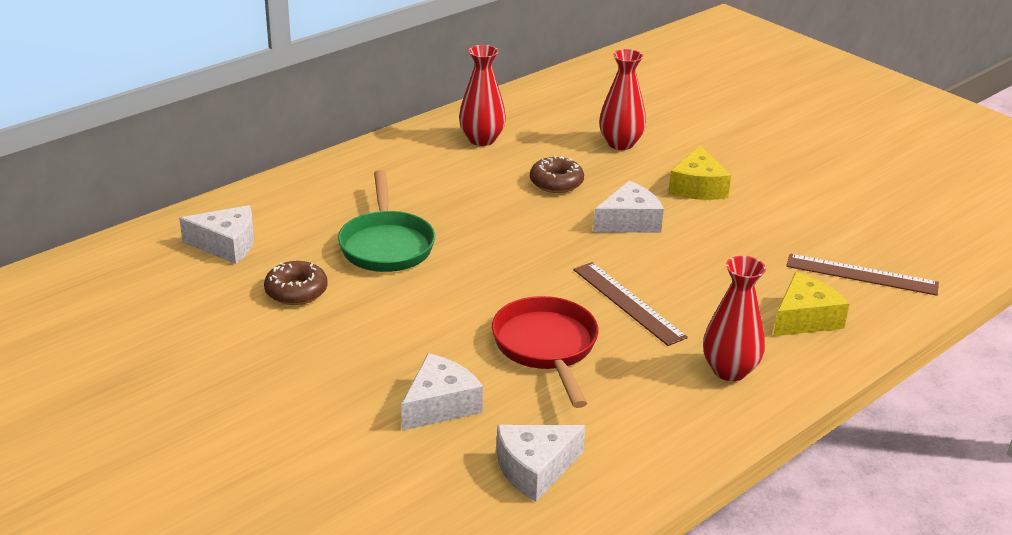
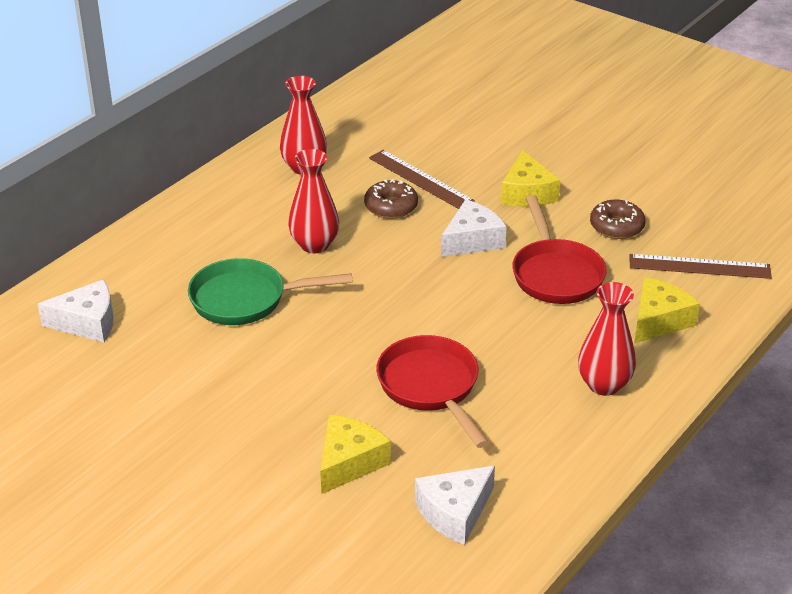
camera: 10 degrees left, 5 degrees up
(296, 291) = (174, 363): brown donut -> brown donut (616, 226)
(386, 245) = (246, 299): green pan -> green pan turned 105 degrees clockwise
(440, 405) = (349, 462): white cheese -> yellow cheese
(620, 144) = (441, 154): red vase -> red vase (314, 245)
(628, 303) = (493, 328): brown ruler -> brown ruler (420, 179)
(706, 262) = (555, 274): none -> red pan

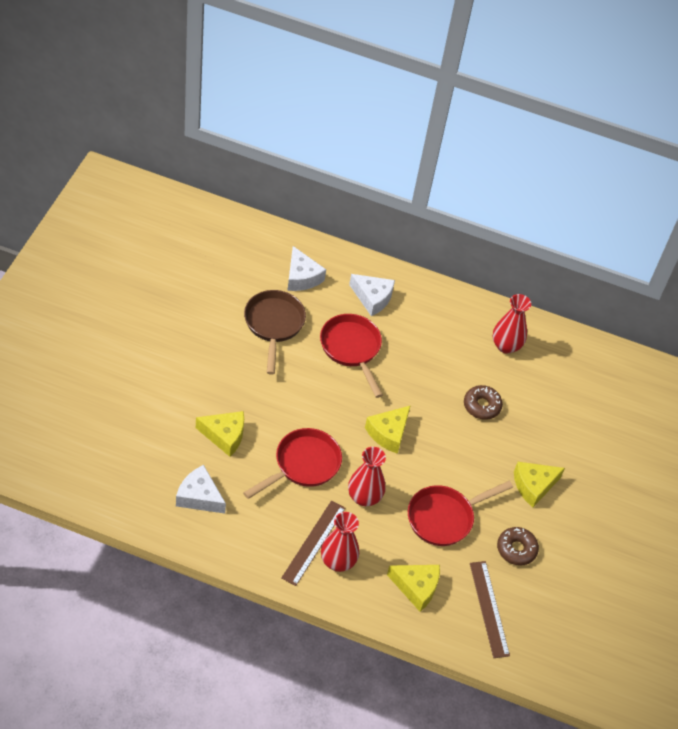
camera: 65 degrees right, 15 degrees up
(162, 369) = (274, 325): none -> brown pan
(246, 299) = (351, 349): green pan -> red pan
(314, 245) = (421, 372): red vase -> red vase (364, 497)
(405, 295) = (388, 433): none -> yellow cheese
(420, 179) = (521, 417): brown ruler -> brown ruler (313, 542)
(472, 240) = (463, 461): white cheese -> white cheese (372, 298)

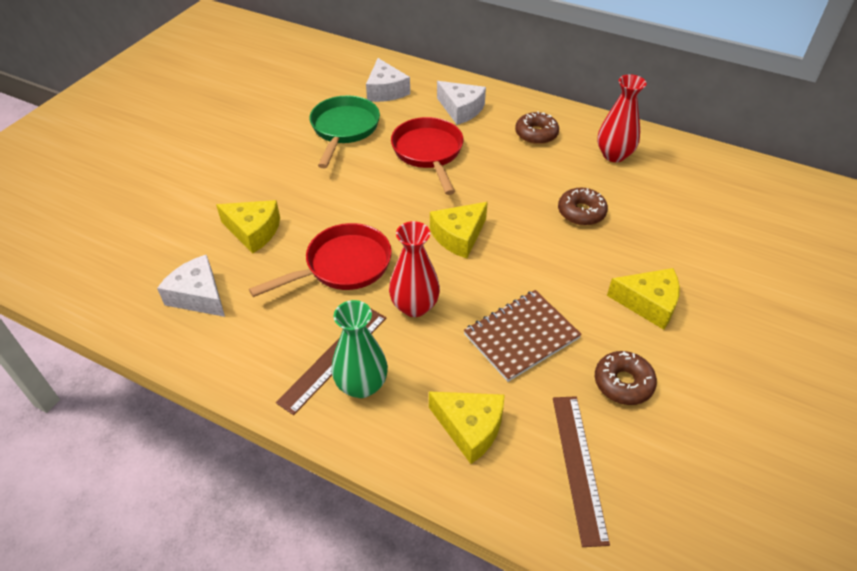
camera: 15 degrees right, 5 degrees down
(274, 325) = (344, 129): brown pan -> green pan
(337, 561) = (361, 385): red vase -> green vase
(440, 324) = (536, 134): none -> brown donut
(444, 517) = (521, 336): red pan -> brown notebook
(533, 486) = (648, 303): yellow cheese -> yellow cheese turned 150 degrees counterclockwise

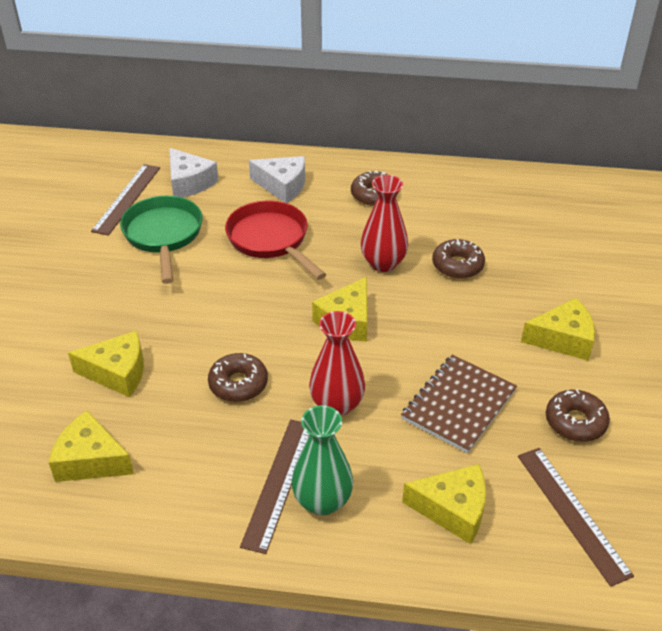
camera: 20 degrees left, 5 degrees down
(198, 296) = (90, 460): white cheese -> yellow cheese
(330, 93) = (127, 198): none -> brown ruler
(342, 266) = (238, 384): red pan -> brown donut
(614, 155) = (462, 199): red vase -> red vase (383, 263)

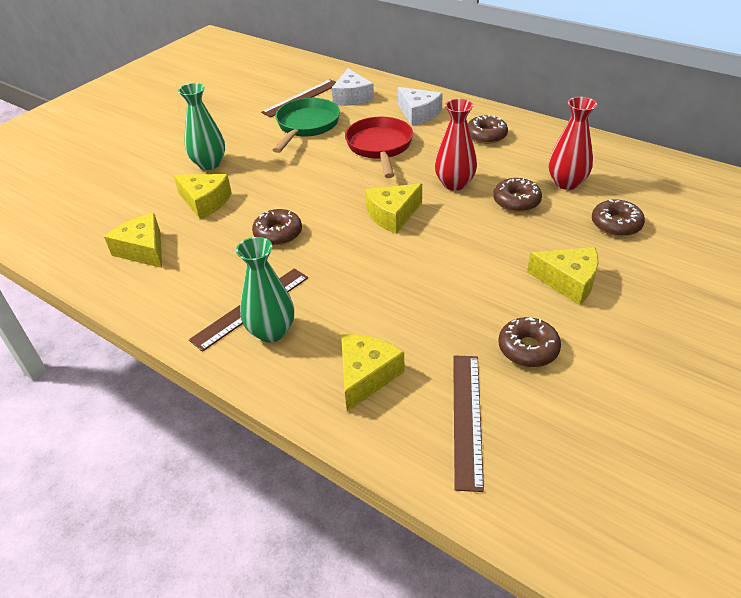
camera: 30 degrees right, 0 degrees up
(80, 320) = (209, 164): none -> green vase
(337, 405) = (337, 270): red vase -> red vase (566, 183)
(453, 510) = (366, 376): yellow cheese -> yellow cheese turned 105 degrees counterclockwise
(459, 405) = (434, 301): brown notebook -> none
(563, 263) = (616, 224): none -> brown donut

